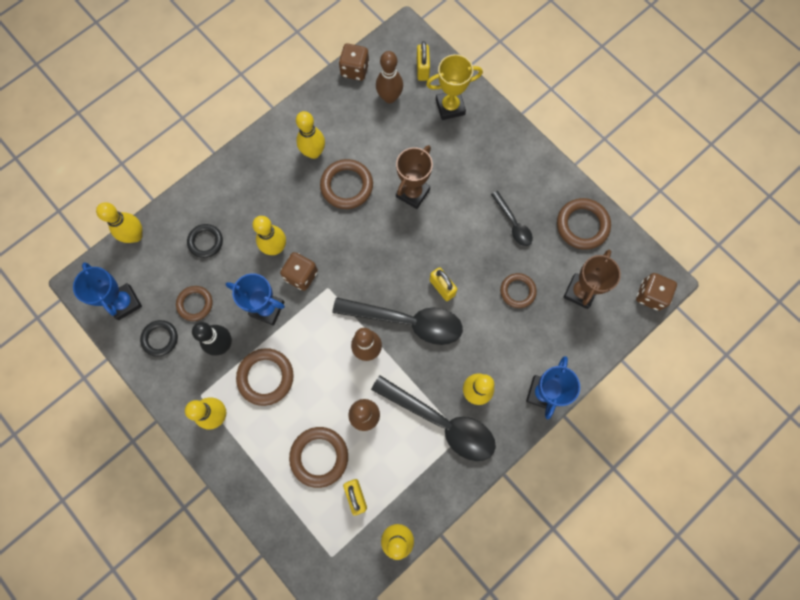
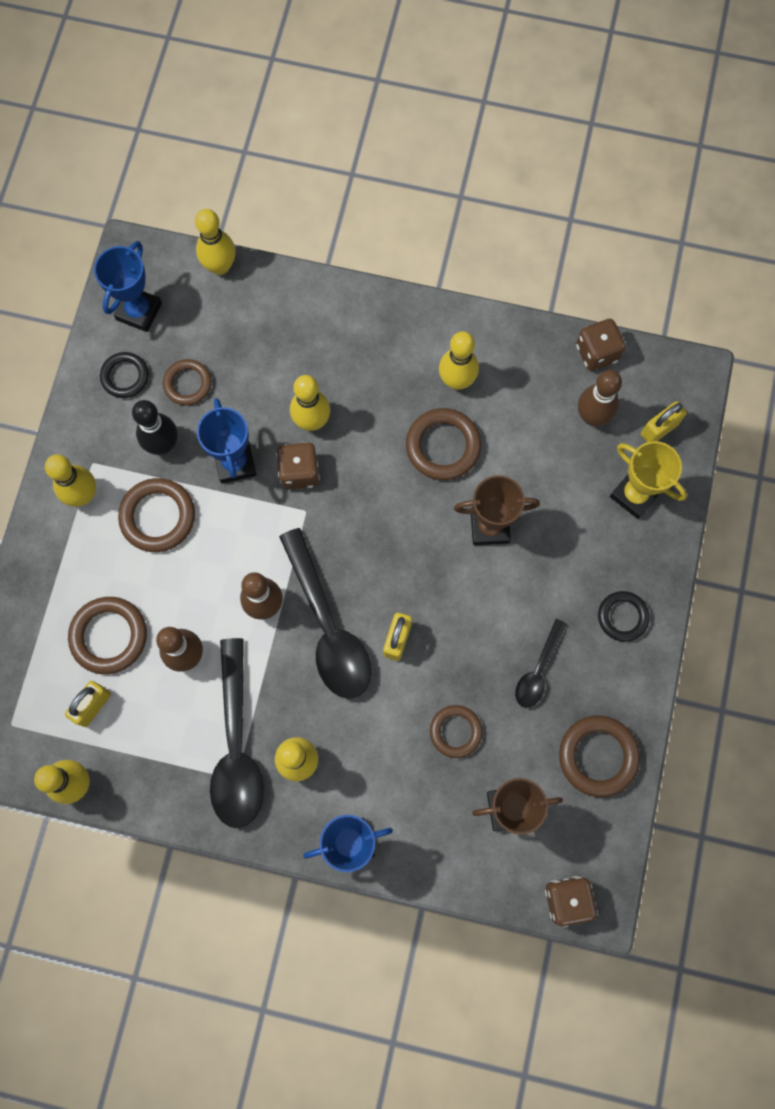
camera: 55 degrees right, 0 degrees up
(205, 242) = (265, 343): black ring -> black ring (622, 617)

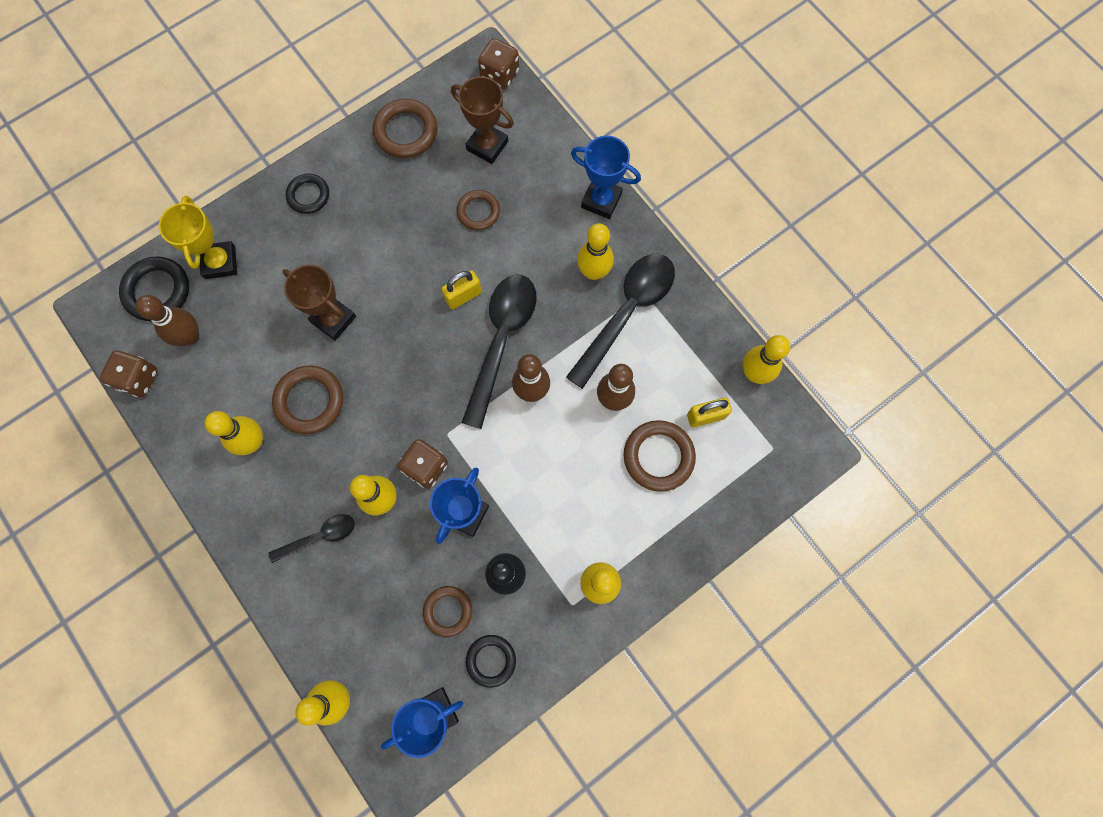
camera: 140 degrees left, 0 degrees up
(158, 517) = (555, 518): brown ring -> none
(538, 670) = (392, 206): black spoon -> black spoon (319, 536)
(659, 429) = (157, 291): yellow padlock -> black ring

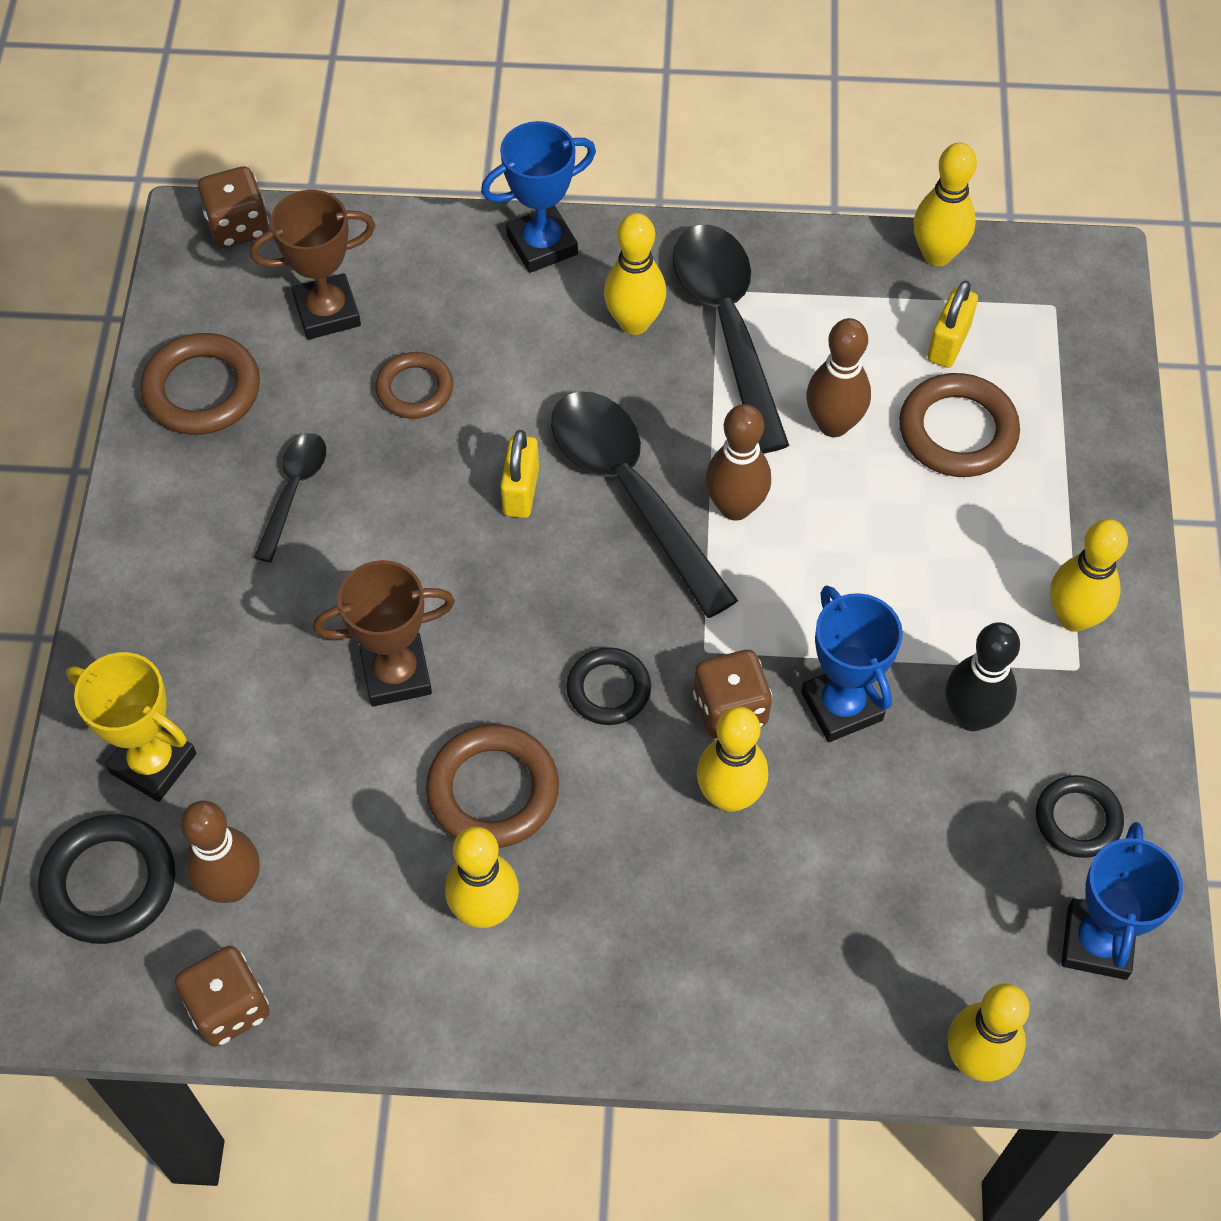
camera: 50 degrees left, 15 degrees down
(308, 195) = (170, 575): black ring -> black ring (608, 689)
(319, 536) = (713, 918): black spoon -> black spoon (293, 491)
(448, 611) = (964, 825): brown ring -> none

